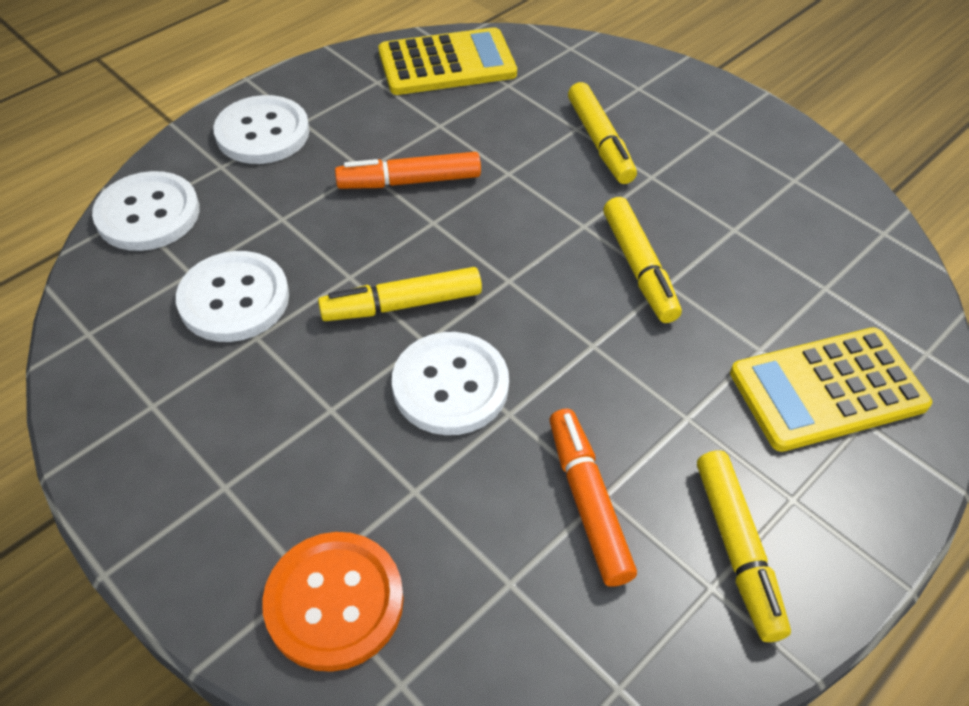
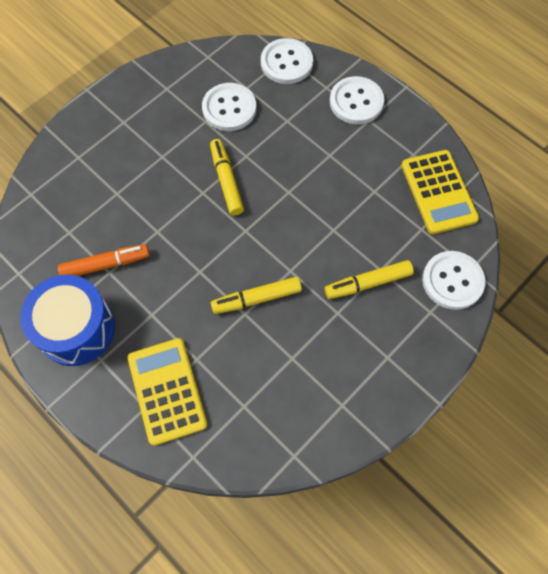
camera: 90 degrees right, 15 degrees up
(334, 602) = (67, 168): orange button -> none
(410, 181) = (321, 178): orange marker -> none
(450, 385) = (174, 205): white button -> white button (452, 281)
(737, 548) = (76, 328): yellow marker -> blue drum

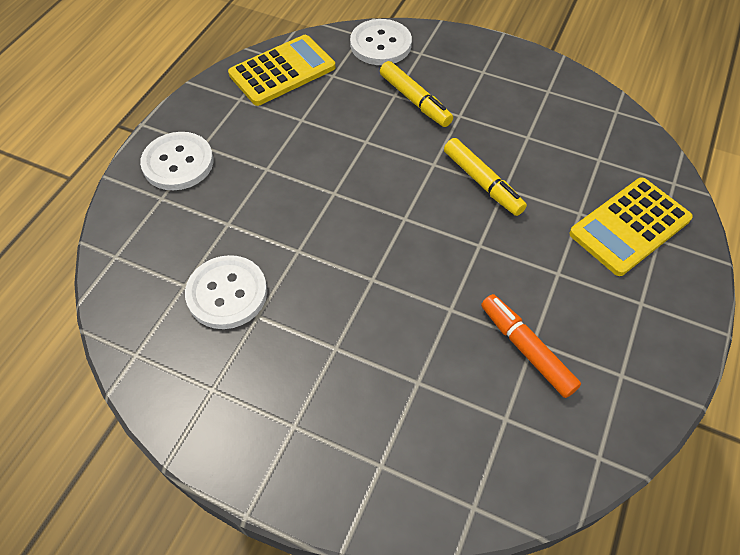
camera: 110 degrees left, 10 degrees down
(76, 328) = (624, 346): blue drum -> none
(226, 181) = (344, 258): yellow marker -> none
(286, 63) = (128, 251): white button -> none

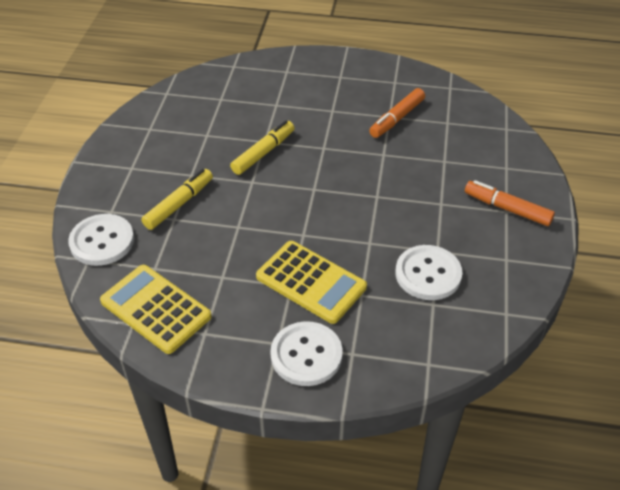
camera: 105 degrees left, 10 degrees down
(297, 429) = (507, 209): none -> orange marker
(630, 226) = (280, 83): yellow calculator -> yellow calculator (311, 282)

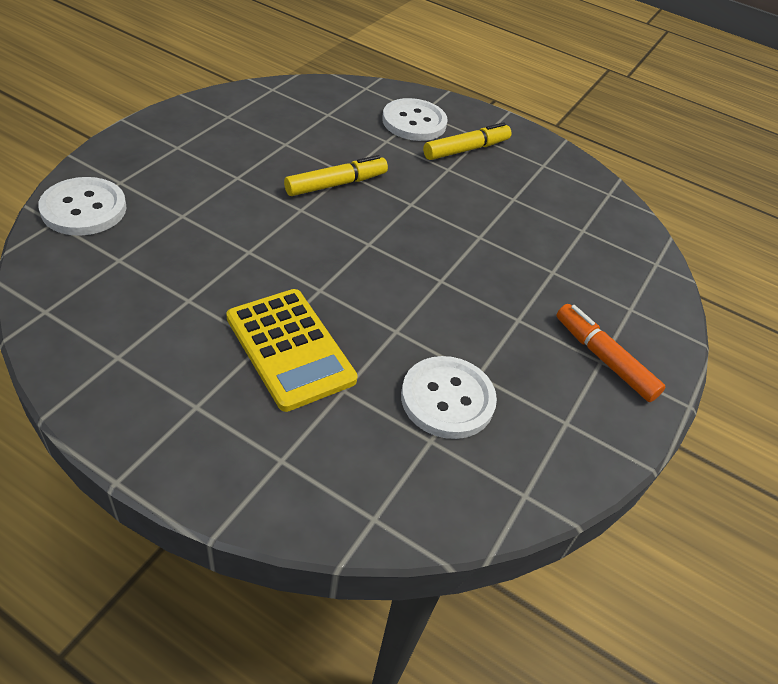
camera: 15 degrees right, 0 degrees up
(155, 309) = (82, 305): yellow calculator -> none
(179, 204) = (199, 202): yellow marker -> yellow marker (466, 149)
(306, 355) = (220, 437): white button -> white button (414, 122)
(397, 118) = (521, 204): orange marker -> none

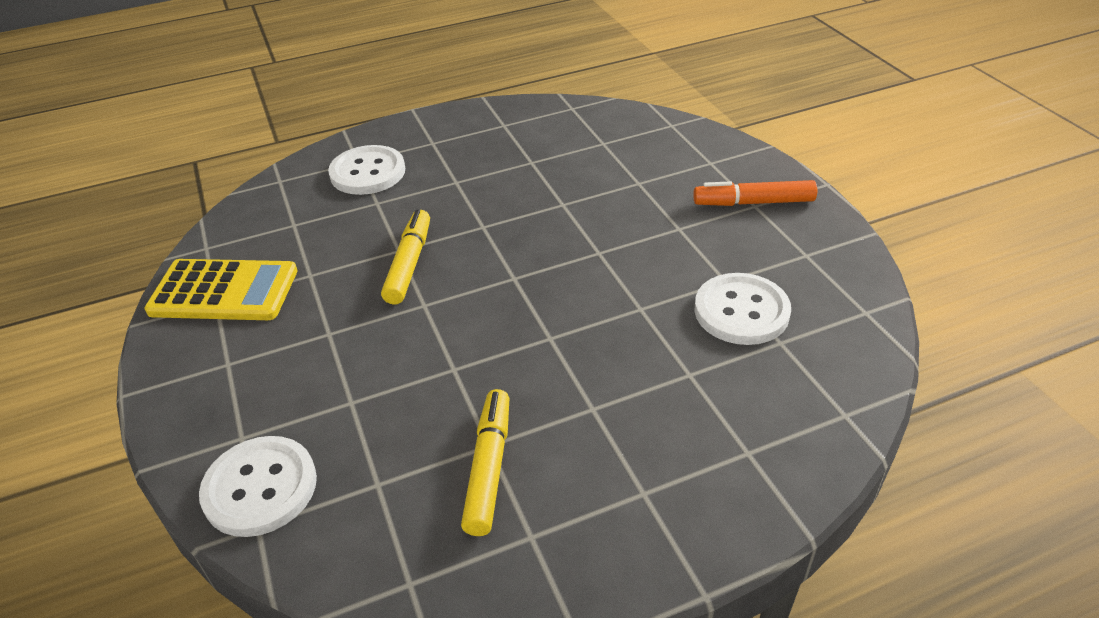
camera: 45 degrees left, 5 degrees down
(290, 349) = (613, 390): yellow calculator -> yellow calculator (224, 291)
(466, 149) = (440, 159): yellow marker -> yellow marker (489, 468)

